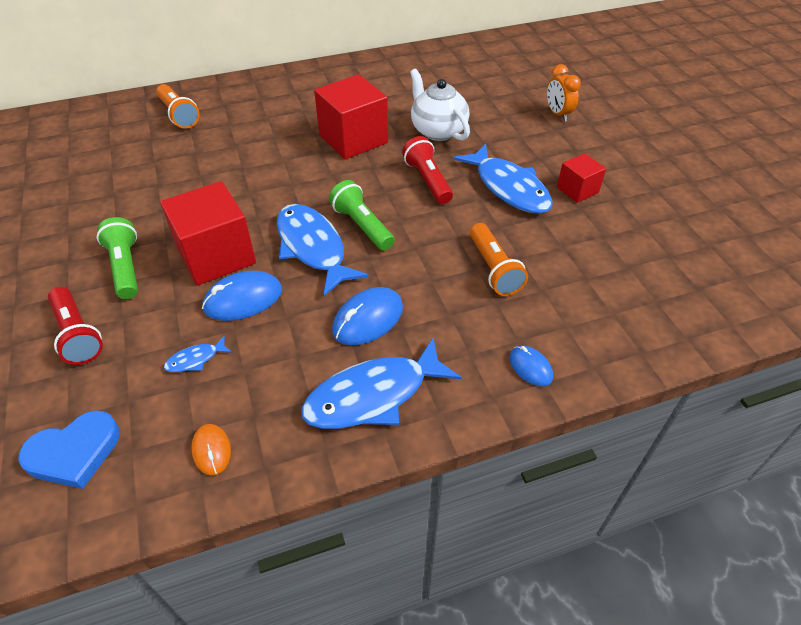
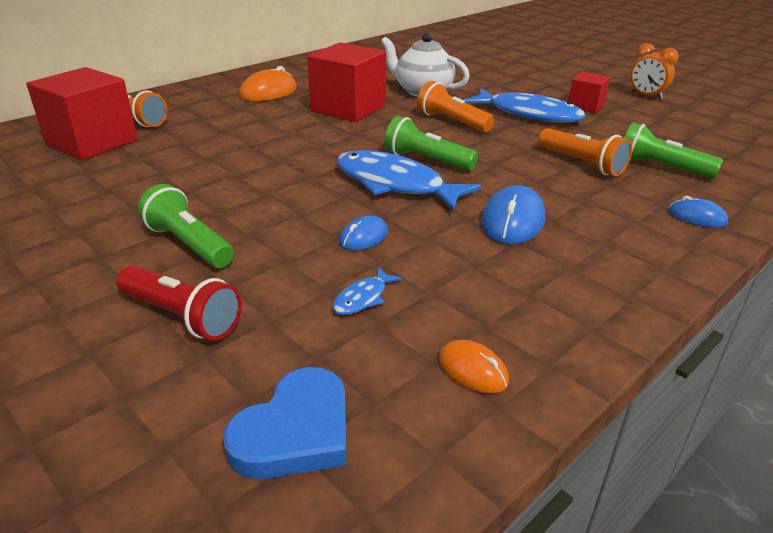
camera: 25 degrees left, 15 degrees down
(216, 256) = (294, 211): red cube -> red cube (92, 142)
(243, 299) = (363, 237): blue mouse -> blue mouse, size x0.59
(304, 101) = (268, 92): none -> orange mouse
(373, 395) = (588, 273): blue fish -> none
(427, 180) = (452, 122): red flashlight -> orange flashlight
(558, 114) = (513, 68): orange clock -> orange clock (646, 96)
(563, 296) = (660, 167): none -> green flashlight

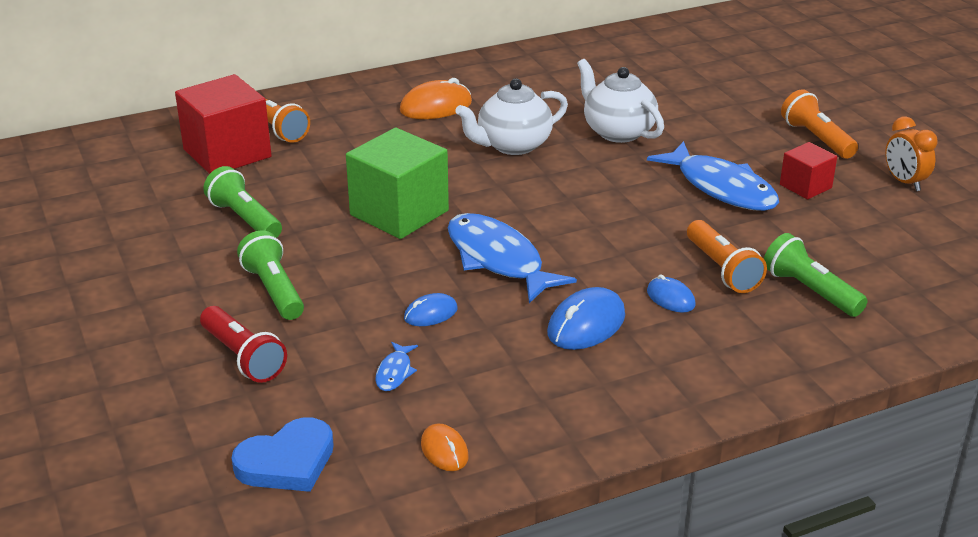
camera: 20 degrees right, 0 degrees up
(281, 163) = (399, 213): none -> green cube
(348, 108) = (512, 145): red cube -> white teapot
(363, 298) = (395, 372): blue fish -> blue fish turned 45 degrees counterclockwise
(426, 160) = (551, 235): green flashlight -> green flashlight (244, 219)
(452, 122) = (619, 185): orange flashlight -> orange flashlight (816, 138)
(697, 217) = (786, 358): blue mouse -> blue mouse (670, 298)

